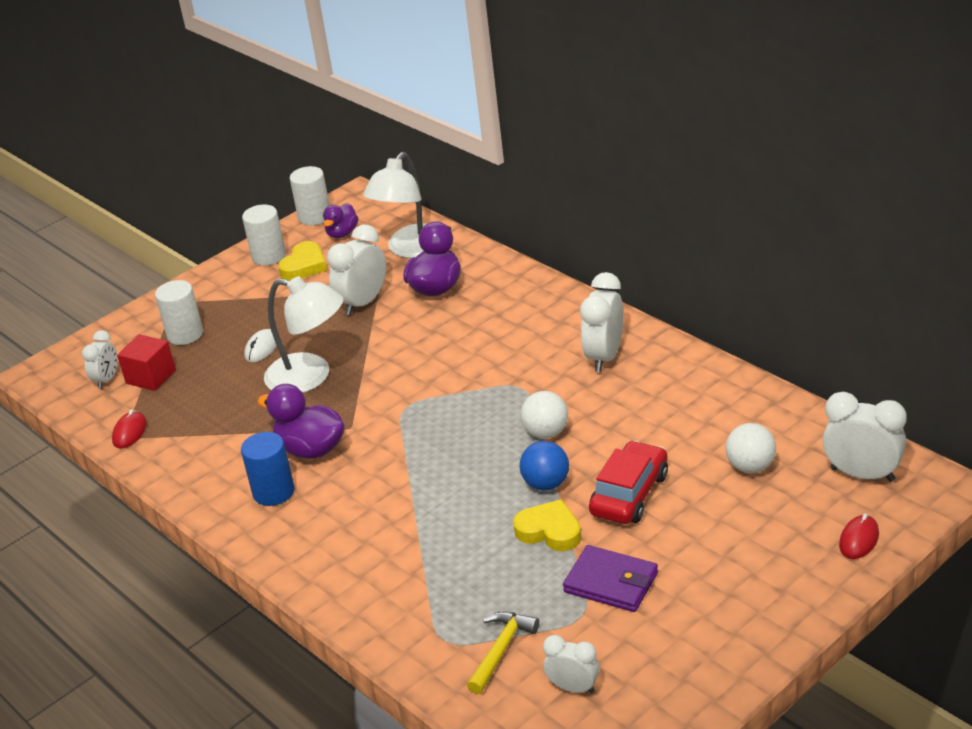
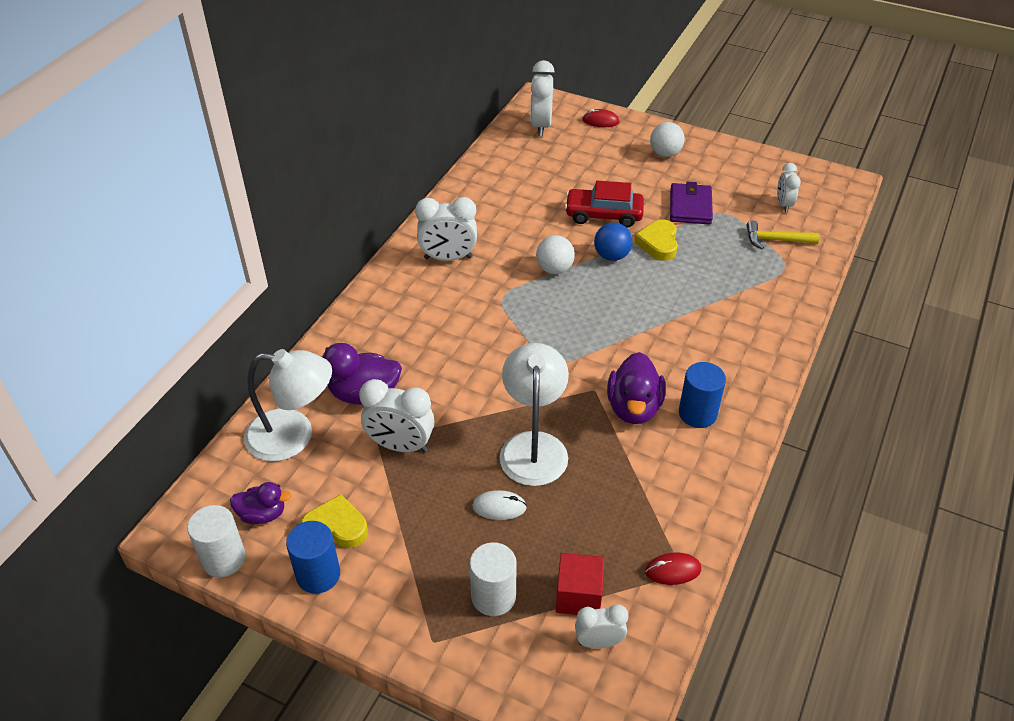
camera: 115 degrees left, 10 degrees up
(269, 256) = (318, 574): white cylinder -> blue cylinder
(750, 466) = (552, 168): white ball -> white ball (665, 153)

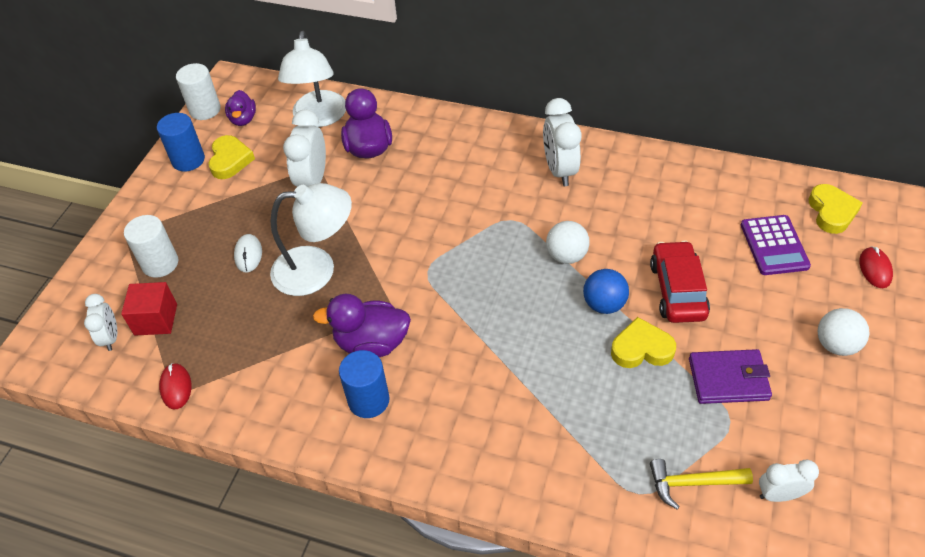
camera: 85 degrees right, 5 degrees up
(541, 126) = (831, 212): white clock -> yellow heart
(568, 159) = (774, 245): none -> purple calculator
(776, 240) = (693, 483): yellow hammer -> yellow hammer turned 90 degrees counterclockwise

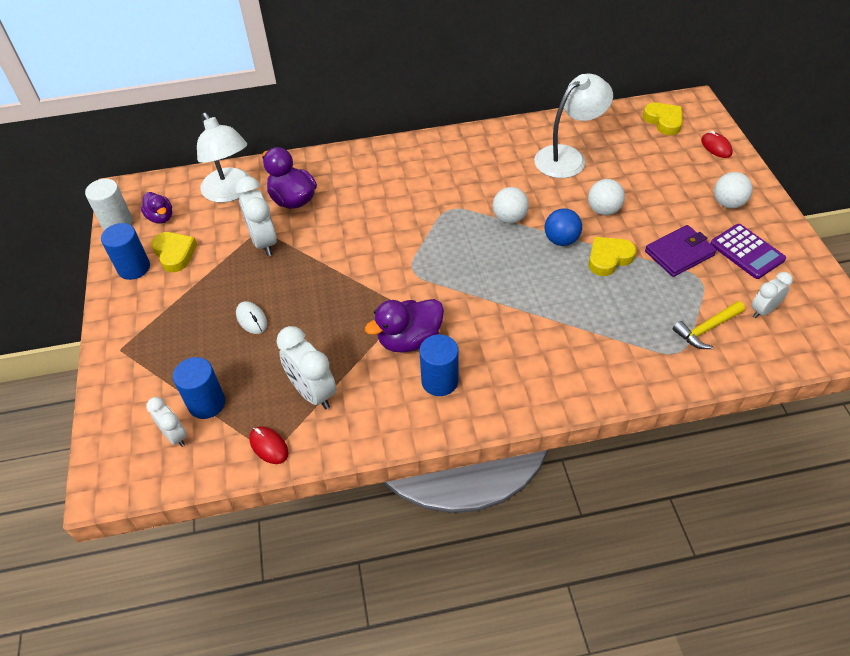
camera: 30 degrees left, 0 degrees up
(156, 319) = (207, 403): red cube -> blue cylinder
(160, 263) = (174, 359): white cylinder -> none
(317, 269) = (321, 306): white lamp -> white lamp (568, 157)
(559, 170) = (459, 161): white clock -> white clock (313, 392)
(677, 290) = (603, 210): red car -> white ball
(774, 245) = (644, 156): purple calculator -> purple calculator (747, 252)

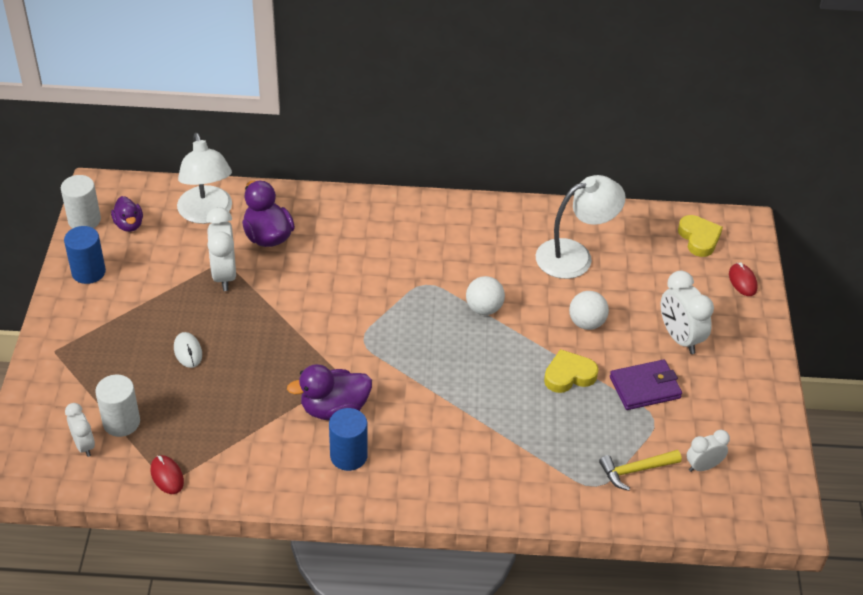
camera: 10 degrees right, 5 degrees down
(175, 253) = (132, 266): yellow heart -> none
(207, 403) = (121, 422): blue cylinder -> white cylinder
(313, 392) = (224, 437): white clock -> white clock (679, 338)
(561, 240) = (528, 344): blue ball -> none
(728, 203) = (723, 347): white ball -> none
(747, 252) = (717, 403): purple calculator -> none

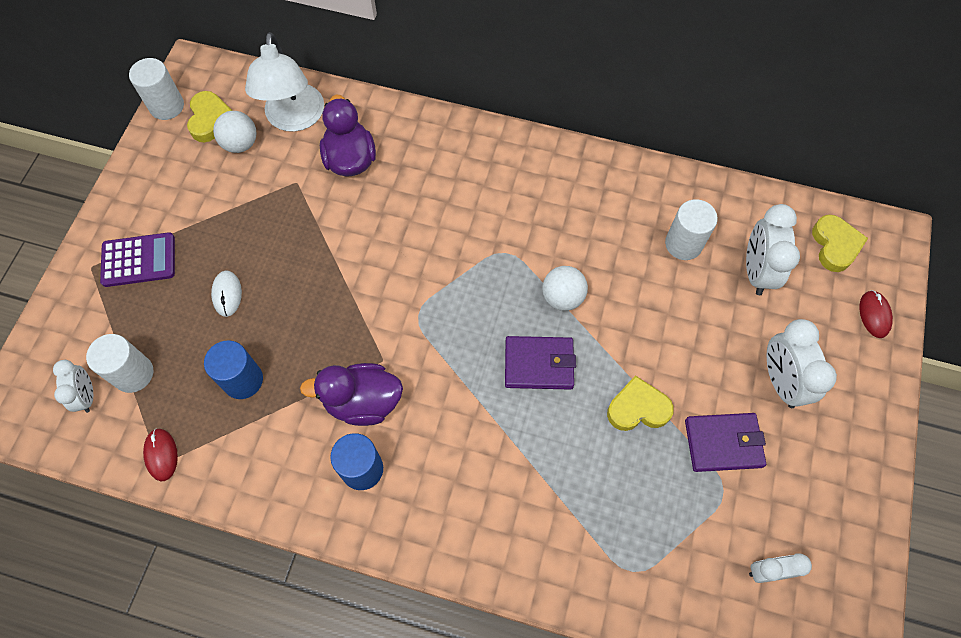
camera: 15 degrees right, 20 degrees up
(88, 272) = (153, 172): blue cylinder -> blue cylinder (243, 380)
(97, 339) = (139, 260): none -> purple calculator
(129, 225) = (210, 119): purple duck -> yellow heart
(224, 275) = (291, 201): white clock -> white clock (756, 271)
(477, 358) = (539, 364): none -> purple wallet
(575, 256) = (683, 244): white lamp -> white cylinder
(586, 323) = (675, 339): white ball -> white ball (240, 144)
(635, 470) = (685, 559): yellow hammer -> none

